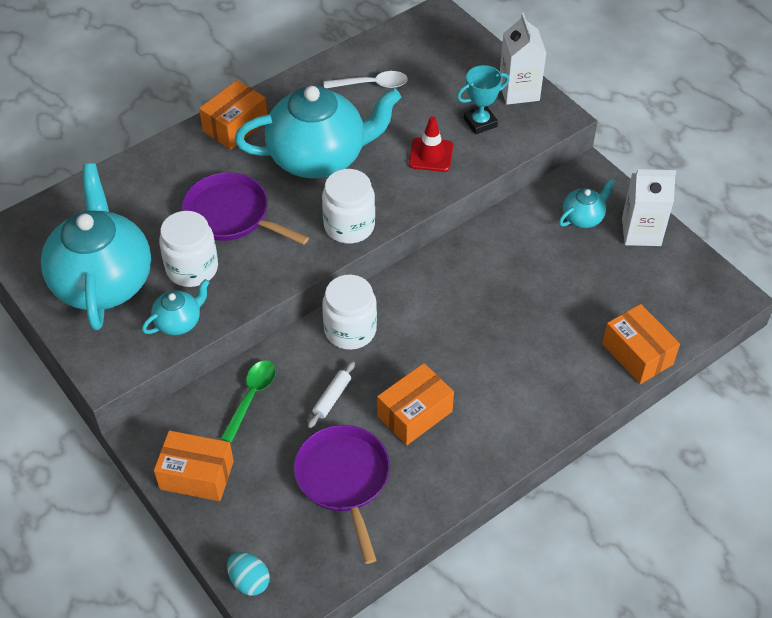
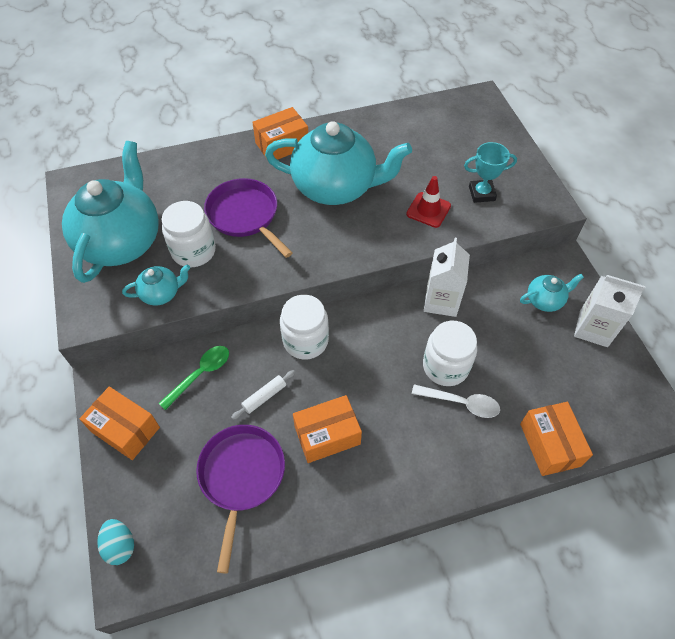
camera: 20 degrees right, 5 degrees up
(349, 226) = (334, 252): white jar -> white jar (445, 366)
(371, 84) = (404, 139): white spoon -> white spoon (461, 403)
(519, 91) = (526, 175): white carton -> white carton (441, 301)

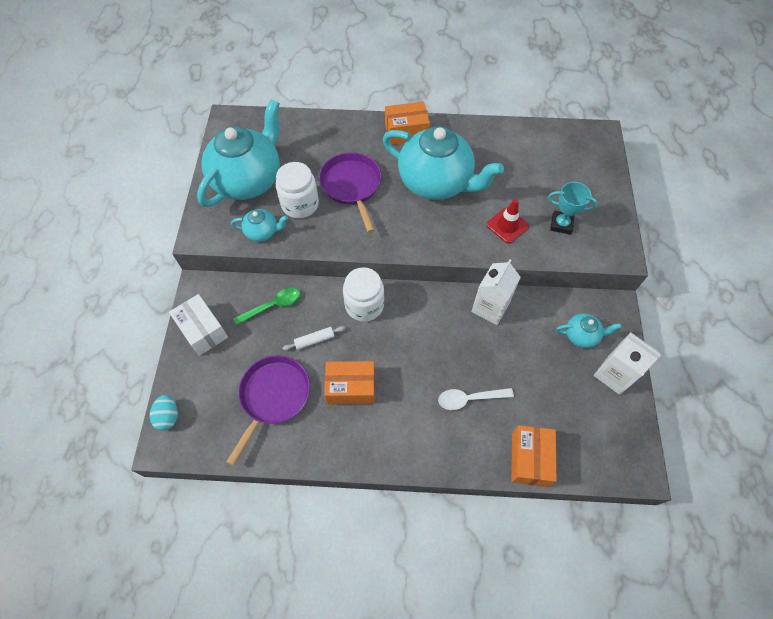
camera: 20 degrees right, 5 degrees up
(125, 429) = (203, 330): orange box -> white box
(445, 366) = (470, 364): white jar -> none
(461, 403) = (469, 399): white spoon -> white spoon turned 135 degrees clockwise

